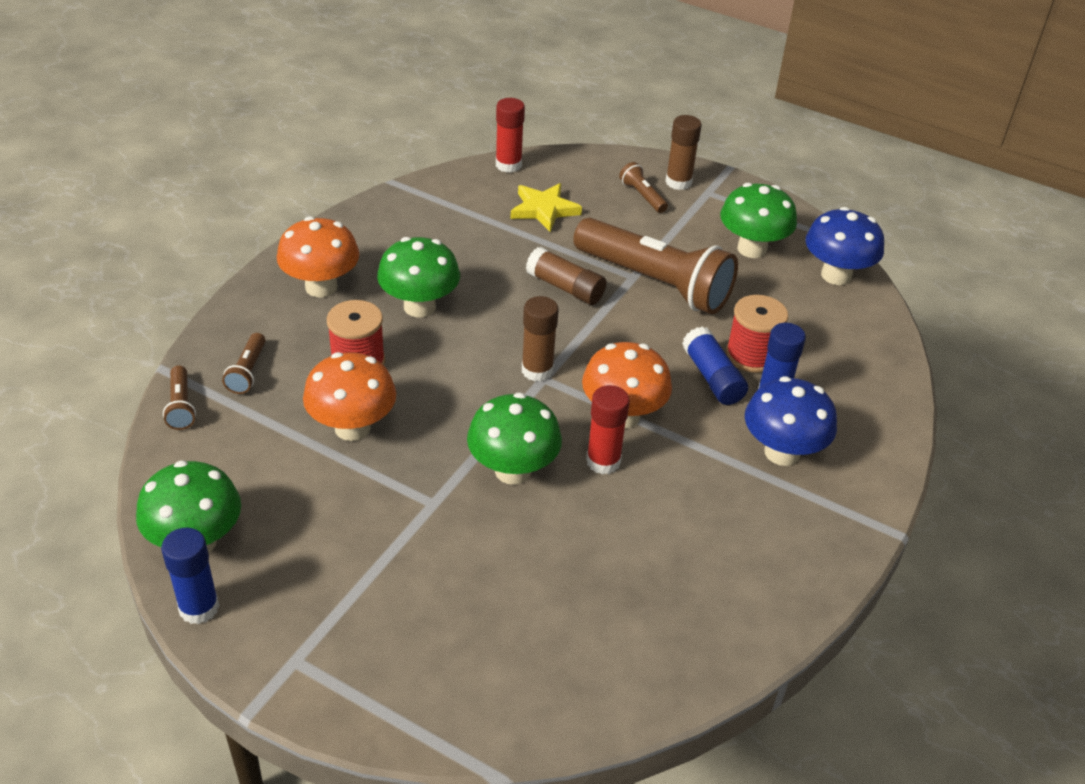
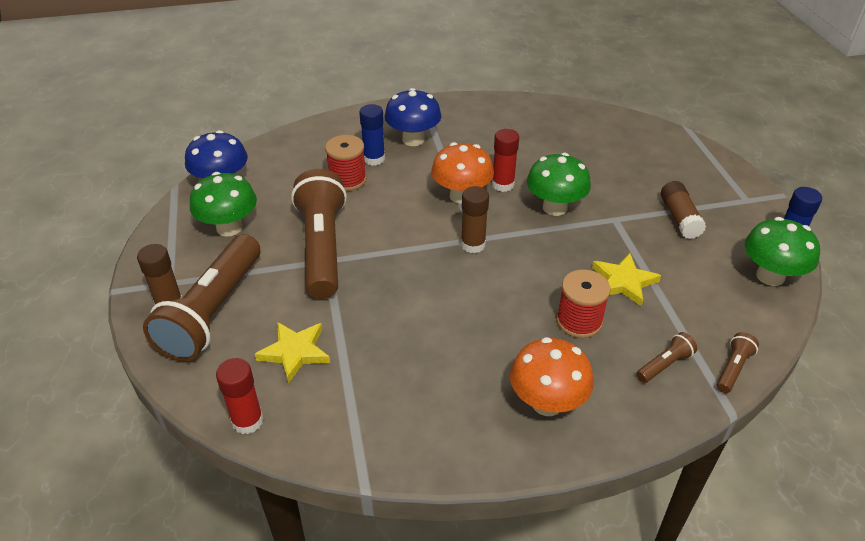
camera: 130 degrees left, 0 degrees up
(352, 428) = (623, 282): orange mushroom -> yellow star
(419, 307) = (492, 334): green mushroom -> none
(565, 287) = (379, 281): brown glue stick -> brown glue stick (679, 218)
(642, 196) = (213, 311): brown flashlight -> brown flashlight, size x2.43
(712, 377) = (386, 183): blue glue stick -> none

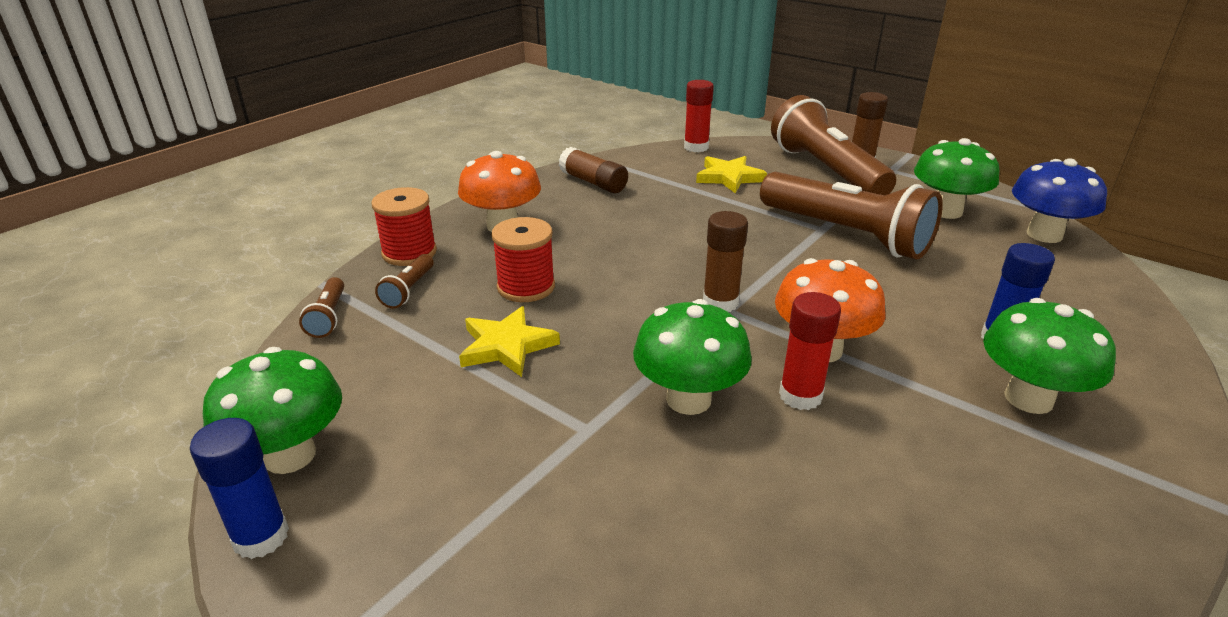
camera: 140 degrees right, 10 degrees down
(347, 180) = (966, 299): red spool -> red spool (409, 253)
(413, 139) = (1028, 398): blue mushroom -> green mushroom
(679, 218) = (484, 489): brown glue stick -> brown glue stick (593, 182)

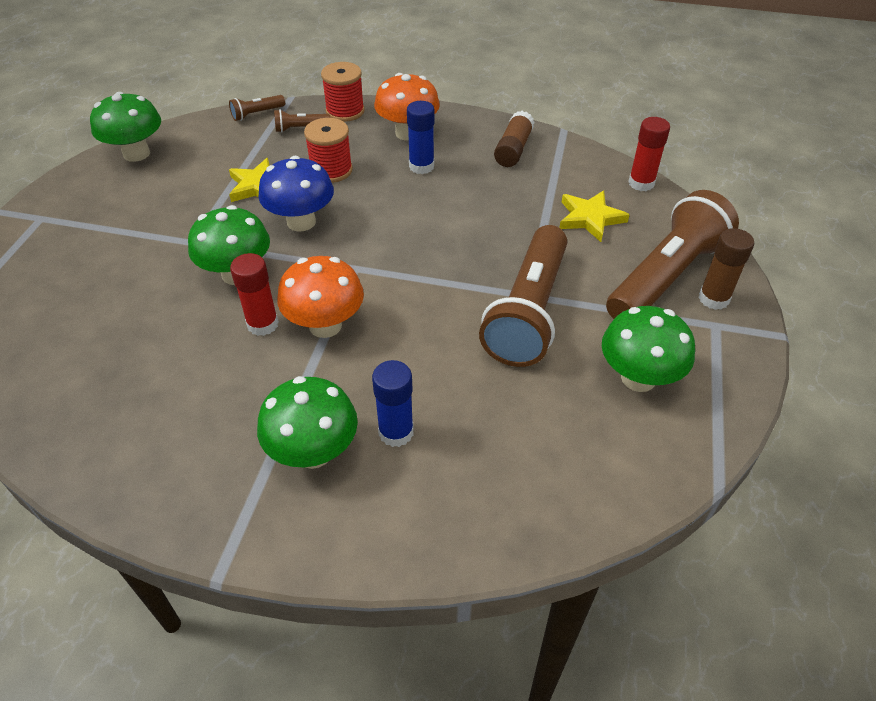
camera: 65 degrees right, 15 degrees up
(261, 537) = (82, 170): blue glue stick -> blue glue stick (421, 166)
(720, 302) = (362, 262): brown glue stick -> none
(1044, 235) = (642, 464): blue mushroom -> blue mushroom (301, 222)

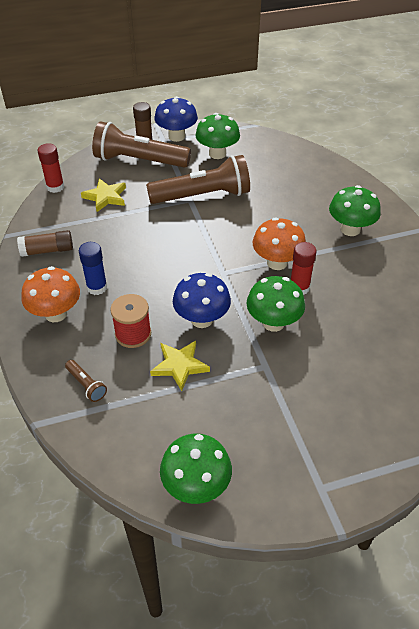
camera: 120 degrees left, 0 degrees up
(257, 114) = (80, 432): brown flashlight -> none
(345, 111) = (42, 369): red spool -> none
(396, 432) = (315, 210): blue glue stick -> none
(722, 346) = (176, 136): none -> blue mushroom

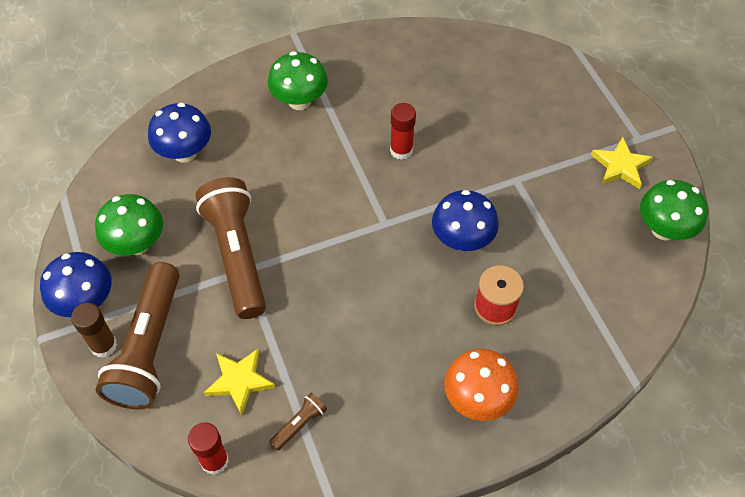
camera: 95 degrees left, 10 degrees up
(47, 250) = (362, 437): brown glue stick -> none
(86, 385) = (575, 343): brown flashlight -> brown flashlight (299, 424)
(97, 287) = (426, 359): blue glue stick -> none
(179, 366) = (531, 255): yellow star -> yellow star (620, 166)
(273, 322) = (456, 173): green mushroom -> none
(277, 262) = (362, 171): orange mushroom -> none
(294, 172) = (185, 152): none -> blue mushroom

